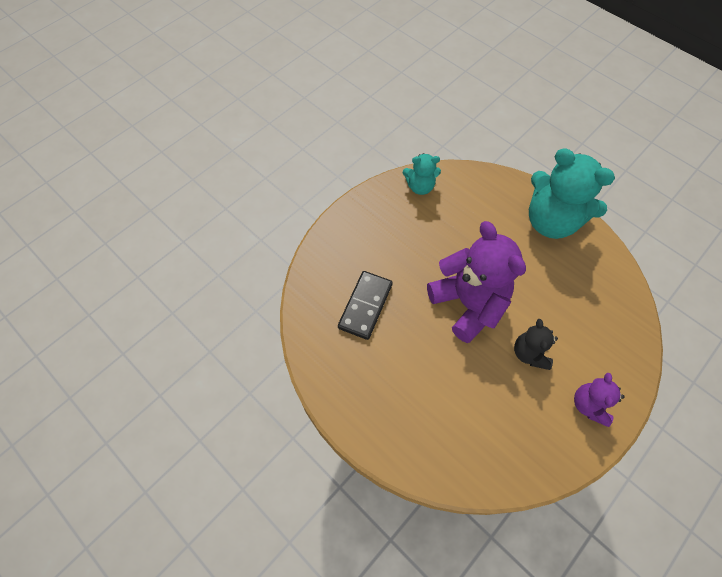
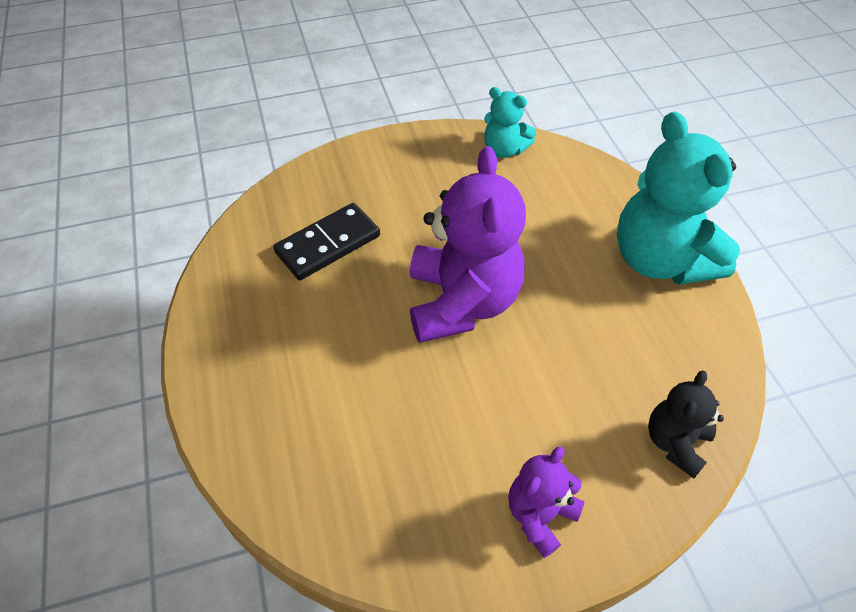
camera: 30 degrees right, 10 degrees down
(529, 353) = (501, 402): black teddy bear -> black teddy bear (675, 442)

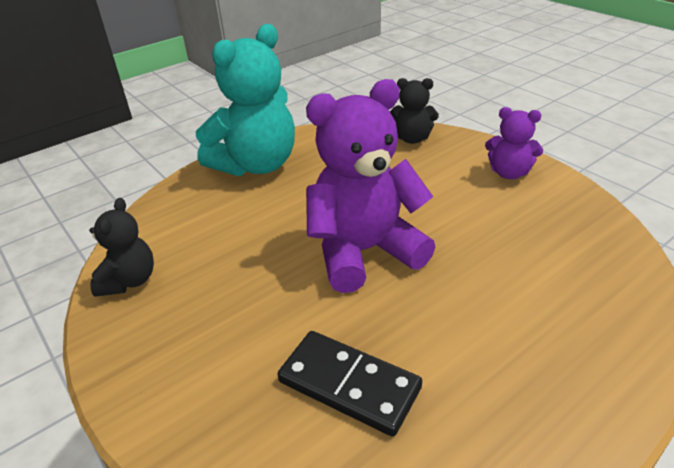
camera: 110 degrees left, 15 degrees down
(504, 149) = (129, 281): turquoise teddy bear -> black teddy bear

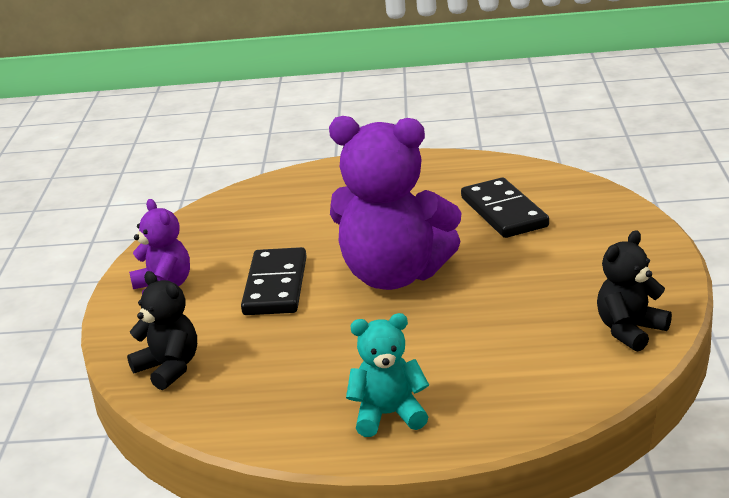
camera: 140 degrees left, 10 degrees down
(256, 165) = (388, 415): turquoise teddy bear -> turquoise teddy bear, size x0.51
(439, 205) = (276, 286): none -> black domino

